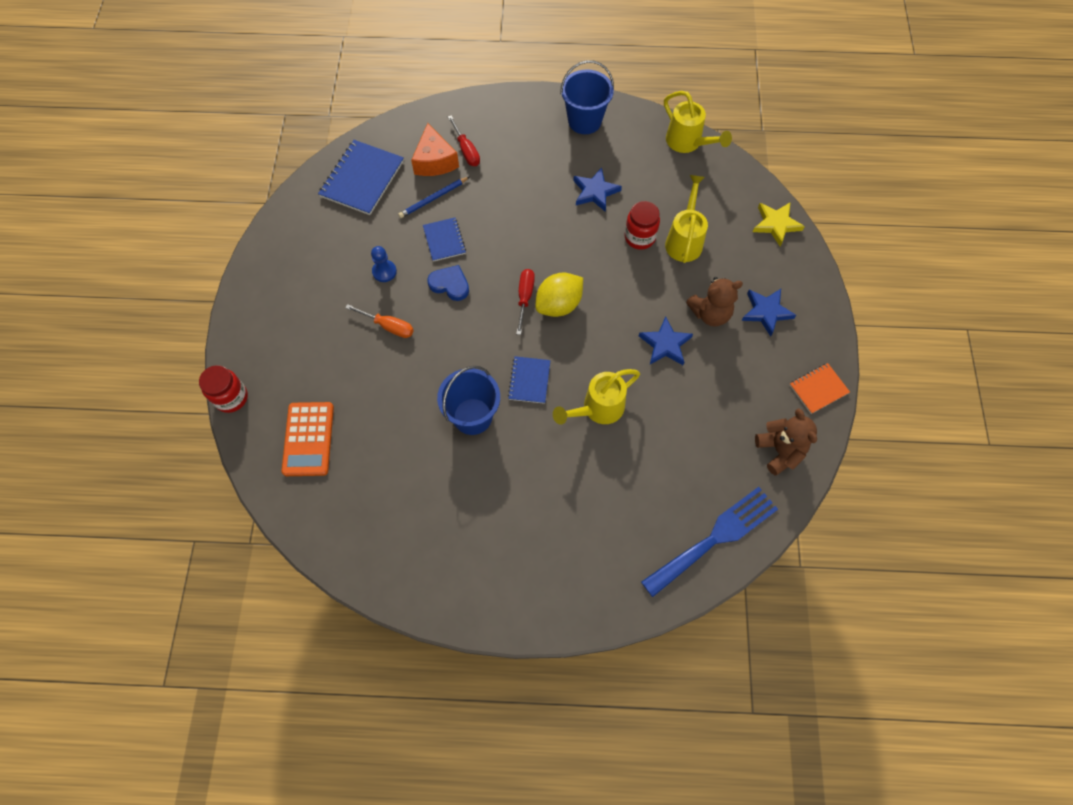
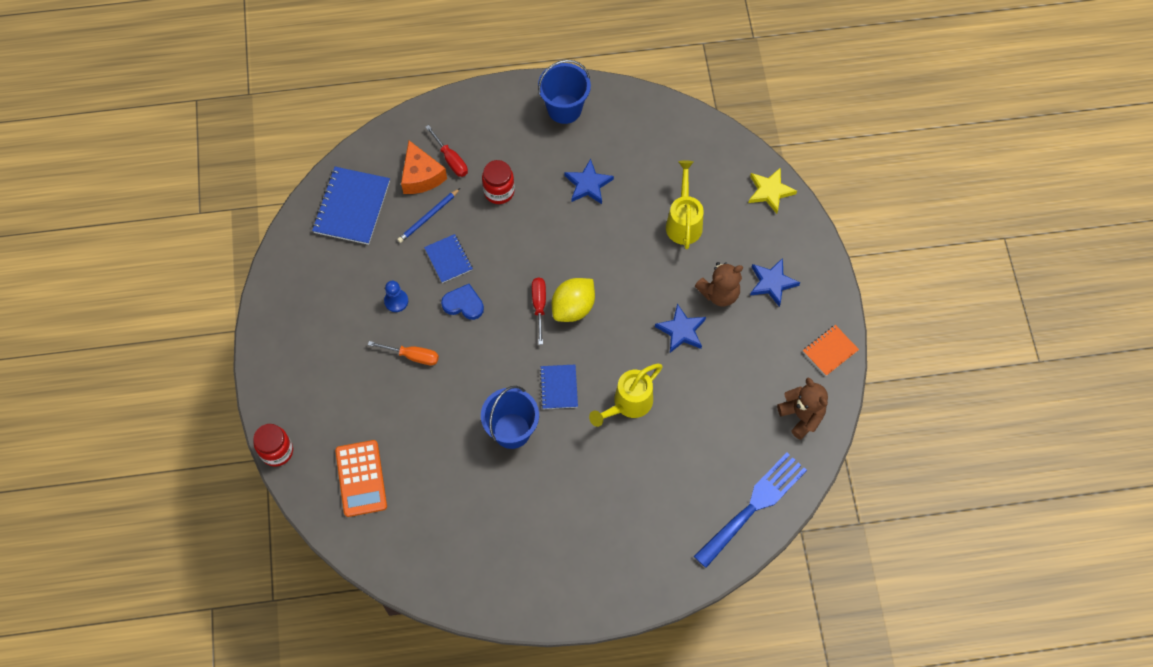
camera: 10 degrees left, 0 degrees up
(639, 237) = (640, 226): red jar -> red jar (499, 191)
(687, 143) = (671, 117): yellow watering can -> none

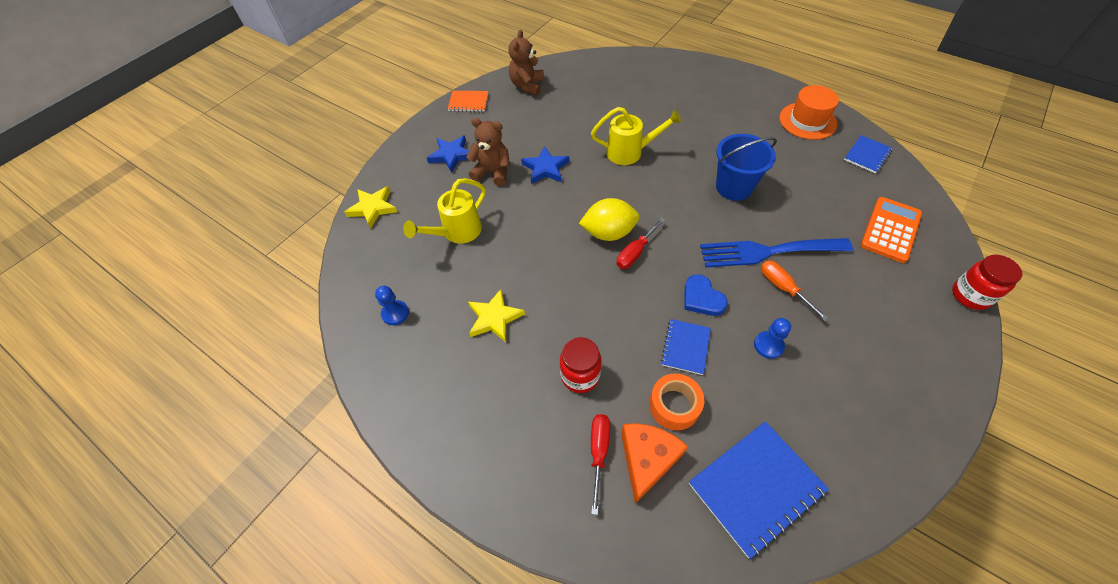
camera: 135 degrees left, 10 degrees down
(428, 217) = (674, 405): blue pencil -> orange tape
(500, 575) = (807, 121): none -> orange hat
(559, 387) = (672, 191): blue notebook -> blue notebook (867, 155)
(564, 109) = (433, 411): blue bucket -> none
(588, 184) = (494, 318): blue star -> yellow star
(655, 138) = (395, 313): none -> blue pawn
(754, 506) = (606, 67): blue fork -> blue fork (767, 252)

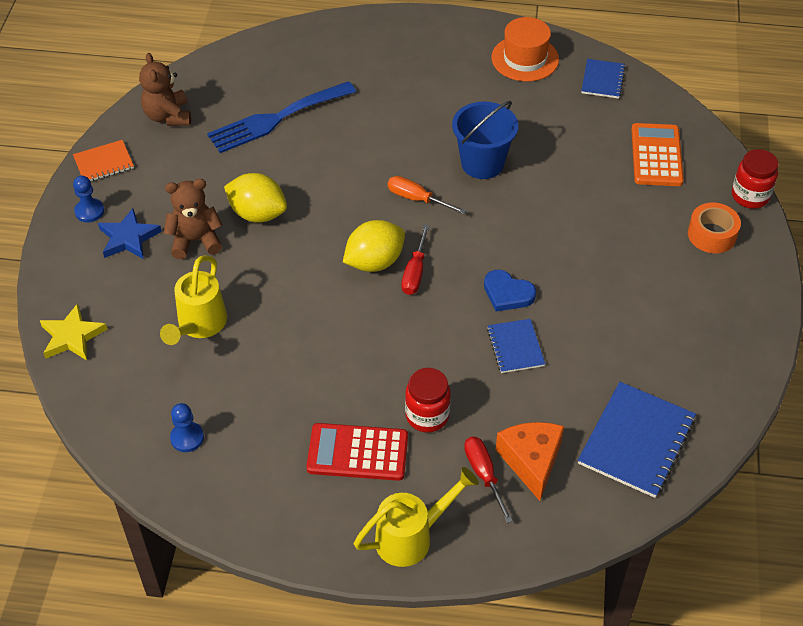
camera: 30 degrees left, 5 degrees down
(494, 318) = (303, 398): yellow star -> none
(507, 383) = (357, 453): none -> red calculator
(545, 168) = (258, 214): blue star -> yellow lemon
(630, 152) = (347, 161): yellow watering can -> yellow watering can (411, 537)
(674, 405) = (532, 404): orange tape -> orange tape (712, 235)
(767, 252) = (549, 222): blue fork -> blue fork (276, 119)
(768, 345) = (592, 314): blue pawn -> blue pawn (89, 211)
(783, 288) = (581, 253): orange screwdriver -> orange screwdriver (417, 199)

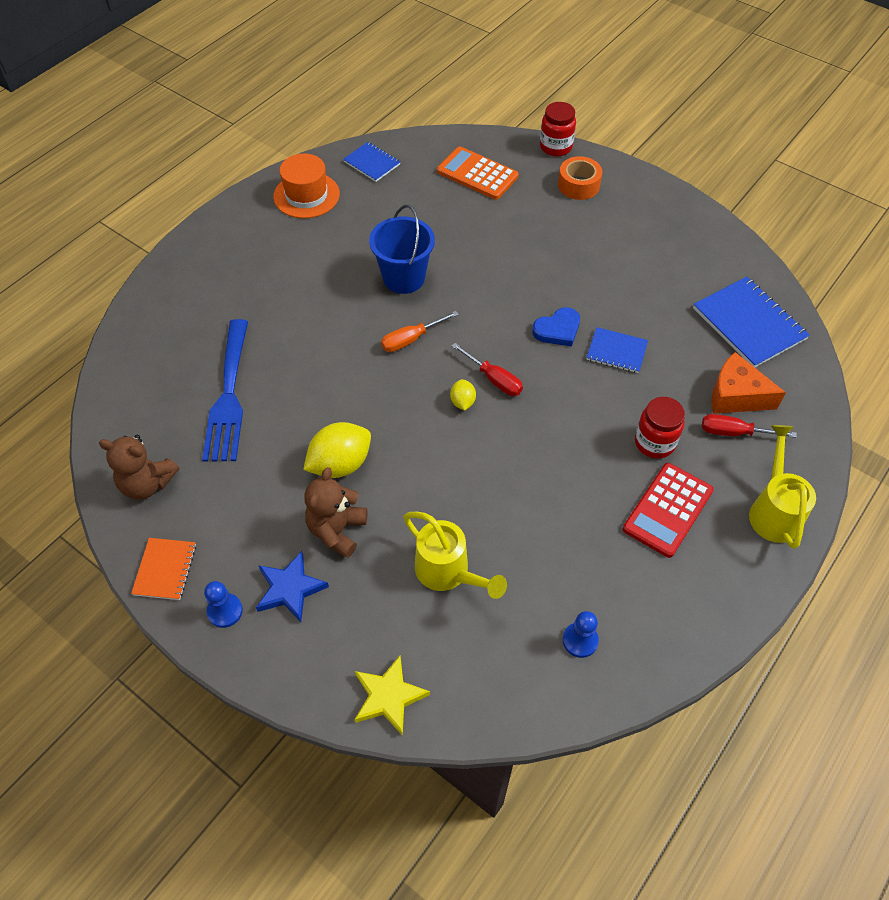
camera: 60 degrees left, 5 degrees up
(374, 262) = (462, 402): yellow lemon -> yellow lemon, size x0.51

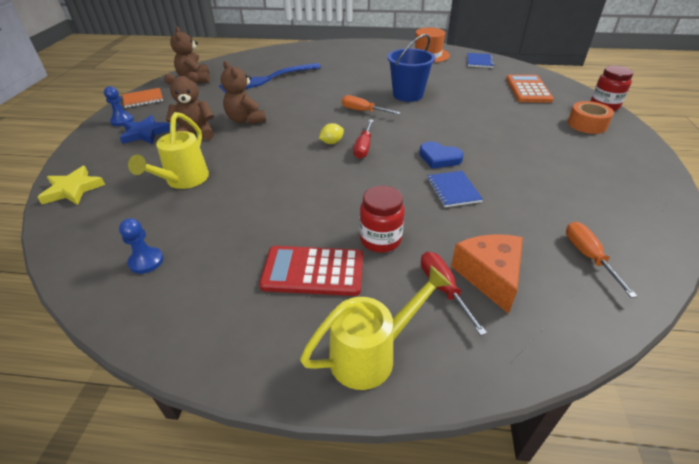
camera: 60 degrees right, 15 degrees down
(340, 464) = (246, 120): yellow lemon -> brown teddy bear
(748, 324) = (588, 257): blue notebook -> orange screwdriver

